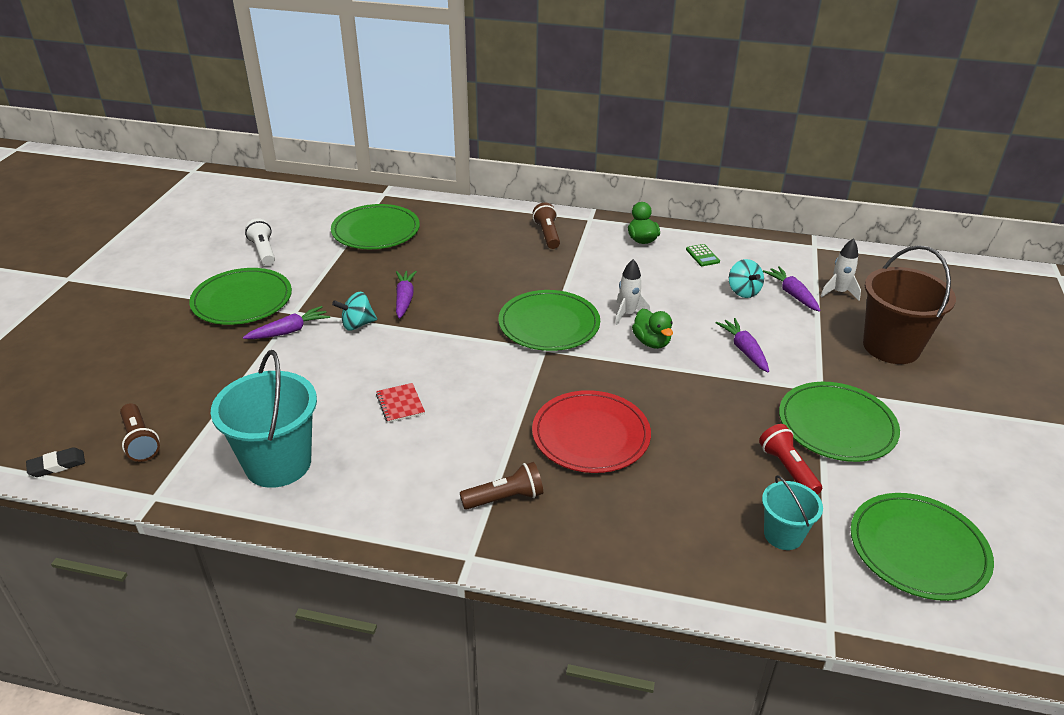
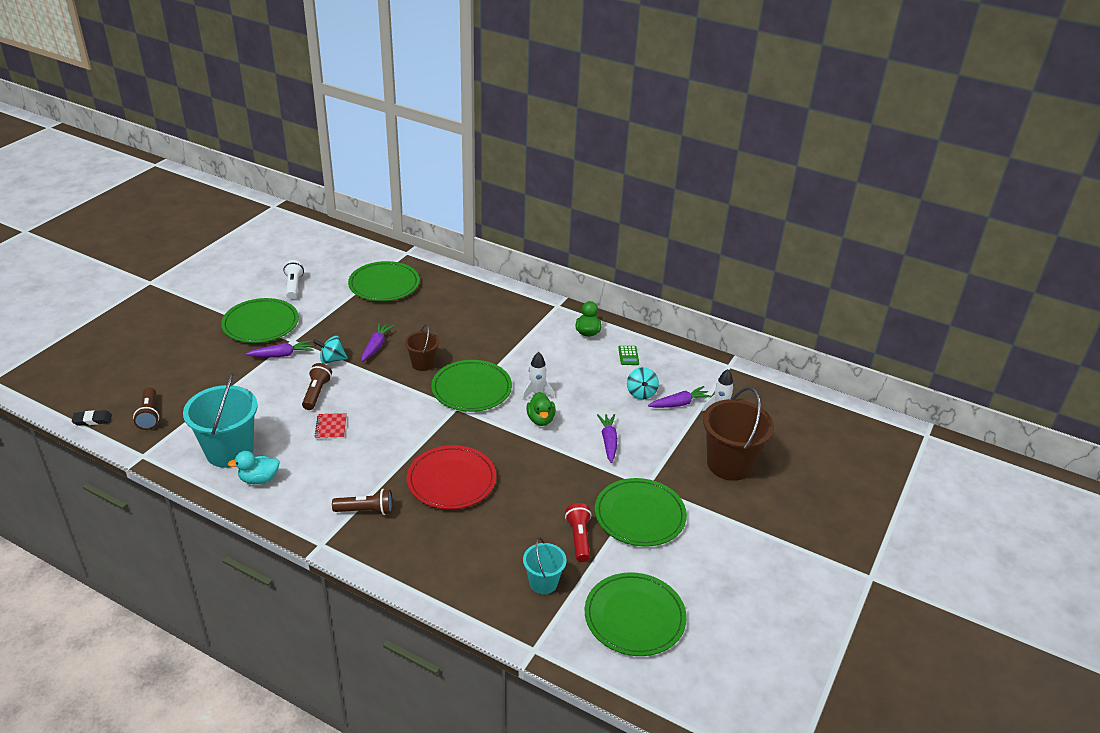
camera: 15 degrees right, 0 degrees up
(338, 491) = (259, 479): none -> turquoise duck
(473, 308) = (423, 364): none -> brown bucket
(547, 234) = (514, 313): brown flashlight -> brown flashlight (316, 393)
(792, 294) = (679, 403): purple carrot -> purple carrot turned 75 degrees clockwise

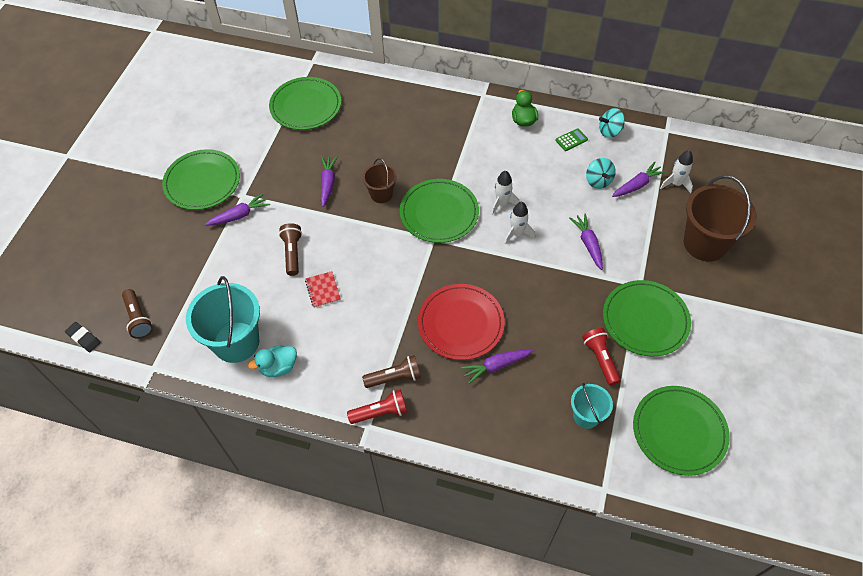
camera: 10 degrees left, 20 degrees up
(92, 420) = (83, 338): black eraser -> black eraser turned 60 degrees clockwise
(294, 286) = (216, 128): white flashlight -> none
(332, 360) = (291, 210): turquoise spinning top -> turquoise spinning top (609, 131)
(338, 536) = (380, 412): none -> red flashlight
(470, 522) = (495, 366): none -> purple carrot
(540, 419) = (517, 234): green duck -> white rocket
(628, 356) = (571, 140): green calculator -> green calculator turned 105 degrees counterclockwise

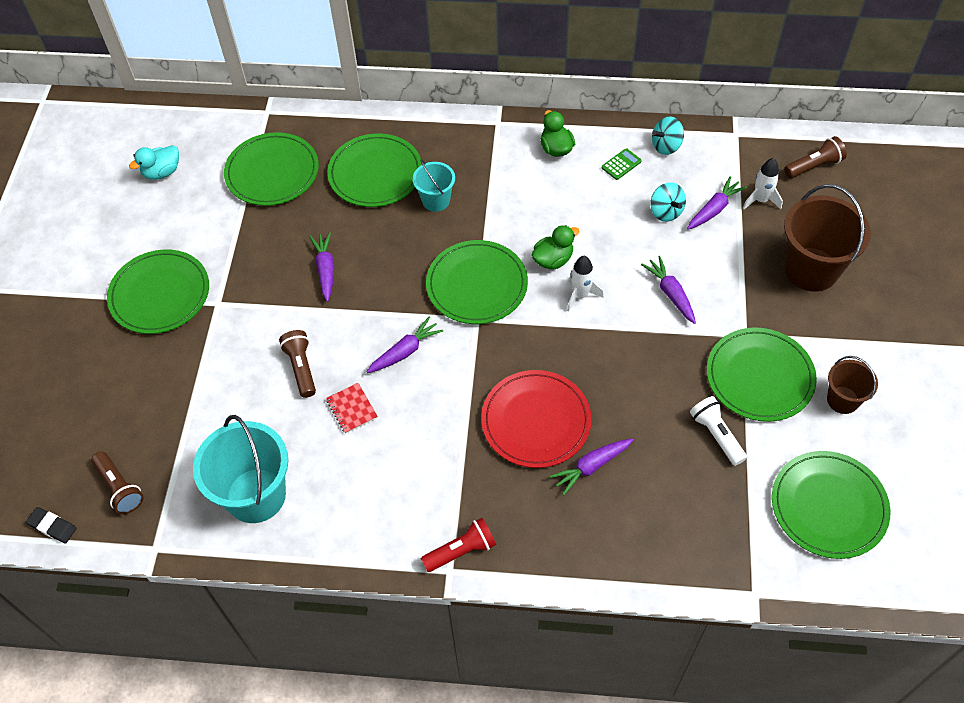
camera: 10 degrees left, 0 degrees up
(240, 215) = (220, 330): purple carrot -> purple carrot (405, 351)
(278, 367) = (318, 518): turquoise duck -> turquoise duck (162, 172)
(381, 194) = (397, 272): brown bucket -> brown bucket (842, 400)
(382, 118) = (375, 173): none -> green plate
(395, 377) = (469, 504): brown flashlight -> brown flashlight (814, 166)
(502, 203) = (553, 260): white rocket -> green duck
(586, 416) = (714, 508): turquoise bucket -> turquoise bucket (436, 200)
(600, 359) = (716, 435): red flashlight -> white flashlight

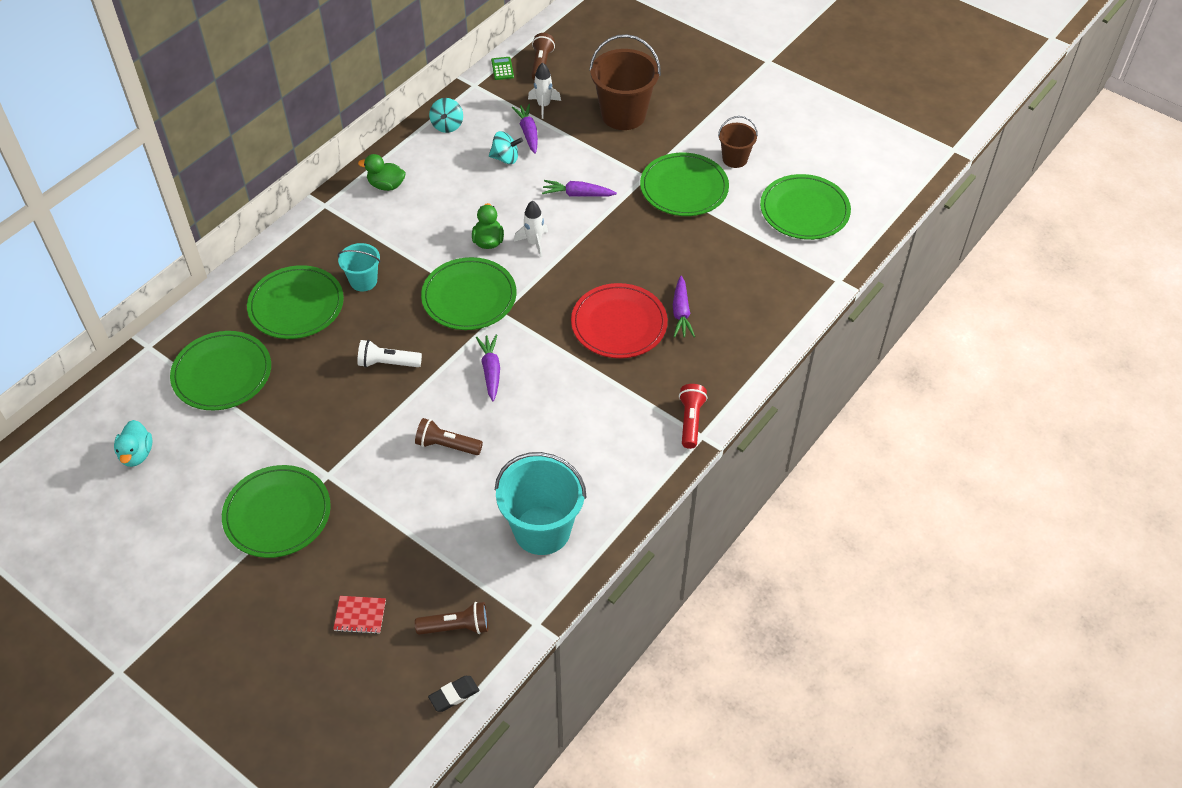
camera: 60 degrees left, 5 degrees down
(325, 269) = (363, 384): purple carrot -> none
(352, 409) = (514, 430): red notebook -> red notebook (360, 615)
(621, 164) = (439, 158): green calculator -> green calculator (502, 69)
(716, 435) = (710, 234): white flashlight -> white flashlight (387, 363)

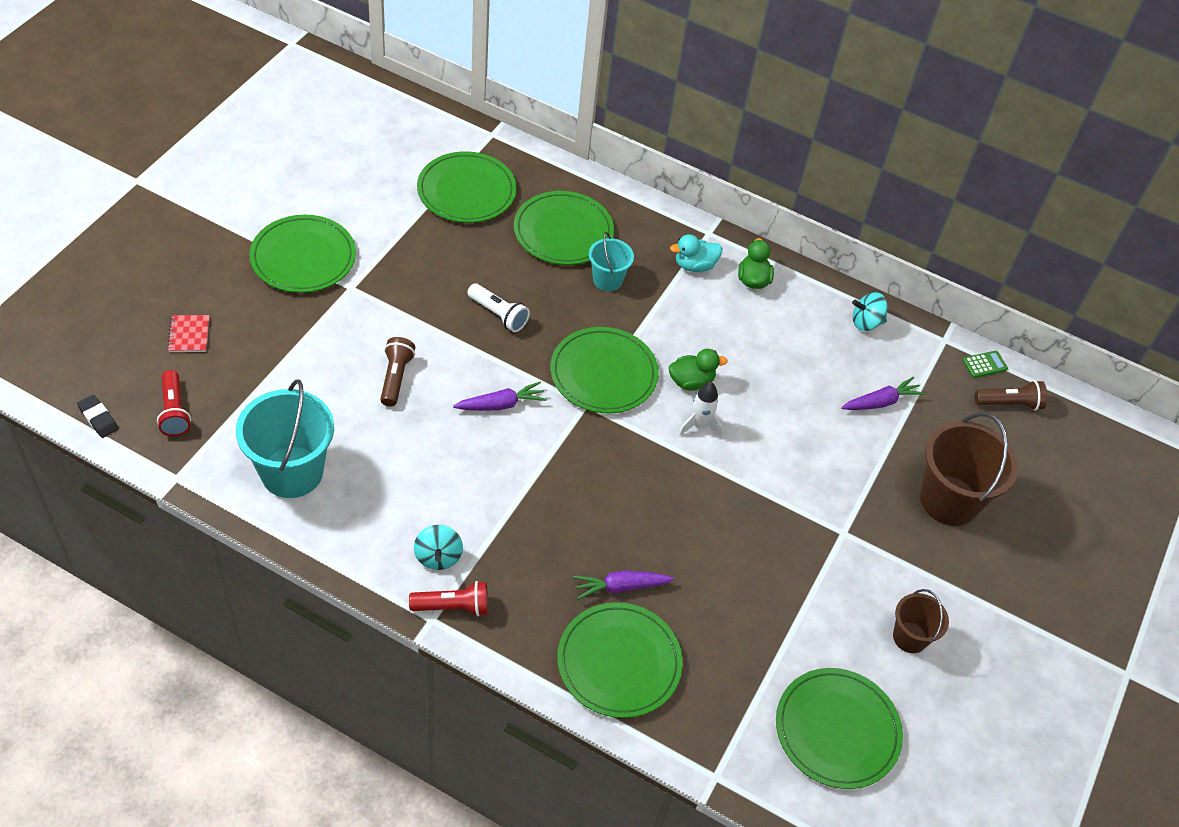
camera: 75 degrees right, 0 degrees up
(137, 454) = (365, 150): turquoise duck -> turquoise duck (694, 265)
(387, 363) = (498, 315): white flashlight -> white flashlight turned 135 degrees clockwise
(456, 627) = (174, 411): brown flashlight -> red flashlight
(505, 158) = (830, 384): turquoise spinning top -> turquoise spinning top (438, 557)
(543, 106) = (934, 413): white rocket -> none
(577, 194) = (791, 462): purple carrot -> none
(619, 324) = (590, 522): red plate -> none
(684, 188) = (837, 578): green plate -> green plate (619, 662)

